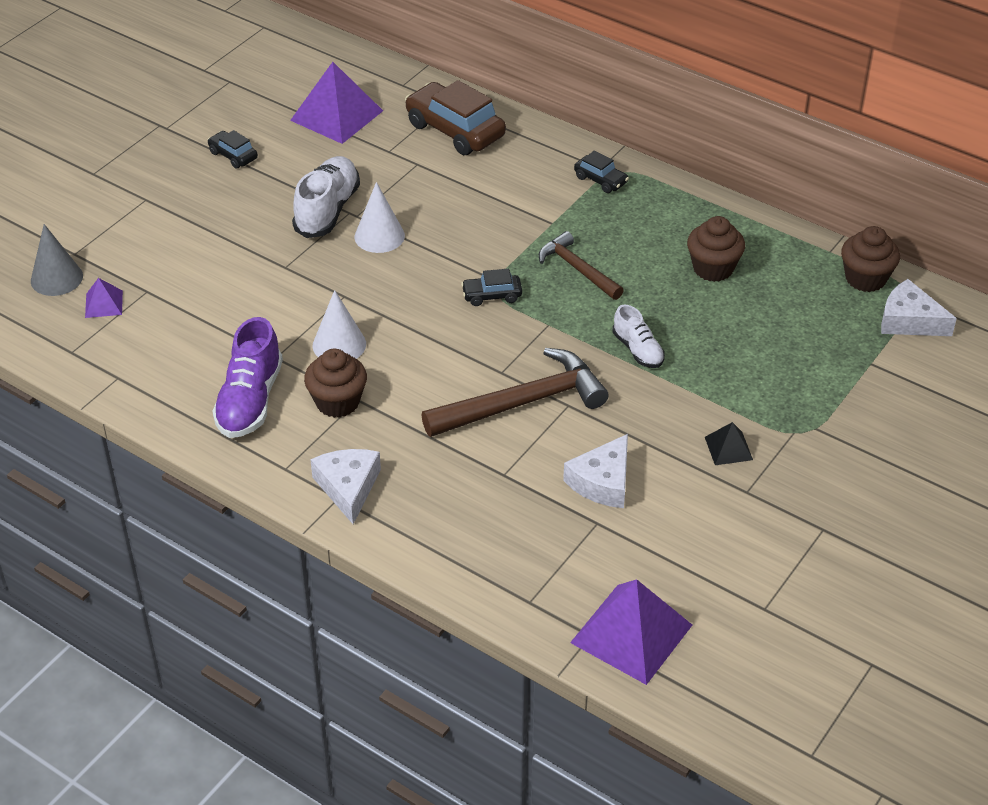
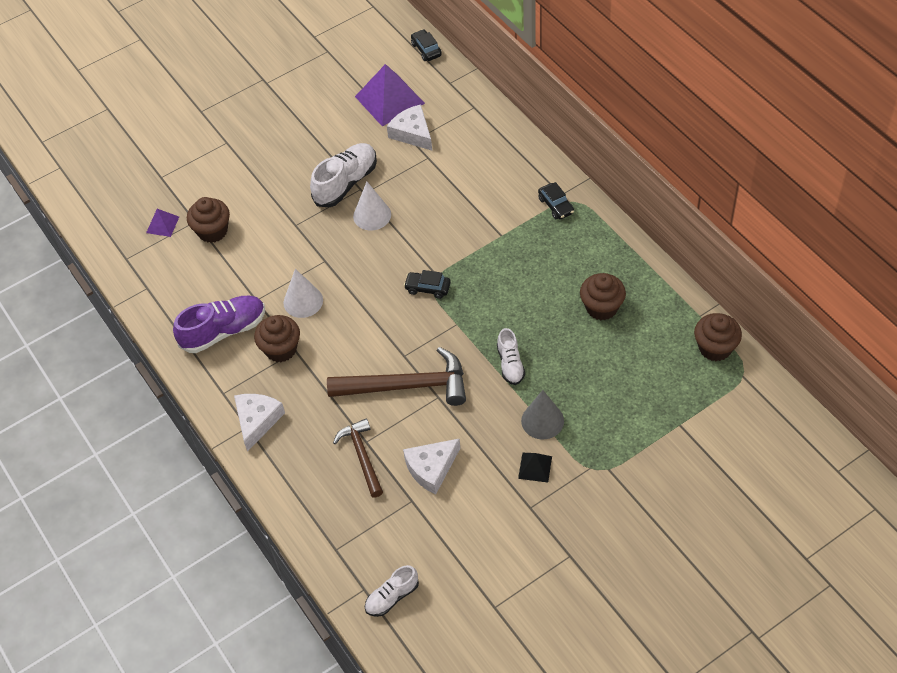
camera: 25 degrees right, 10 degrees up
(56, 278) = (141, 195): grey cone -> grey cone (542, 420)
(177, 296) = (212, 231): none -> brown cupcake
(233, 155) = (301, 118): black car -> black car (426, 50)
(250, 400) = (224, 331): purple shoe -> purple shoe turned 150 degrees counterclockwise
(455, 130) = (469, 134): brown car -> none
(577, 269) = (500, 281): brown hammer -> brown hammer (362, 456)
(631, 633) = (392, 597): purple pyramid -> white shoe
(909, 321) = (729, 395): white cheese -> white cheese (412, 133)

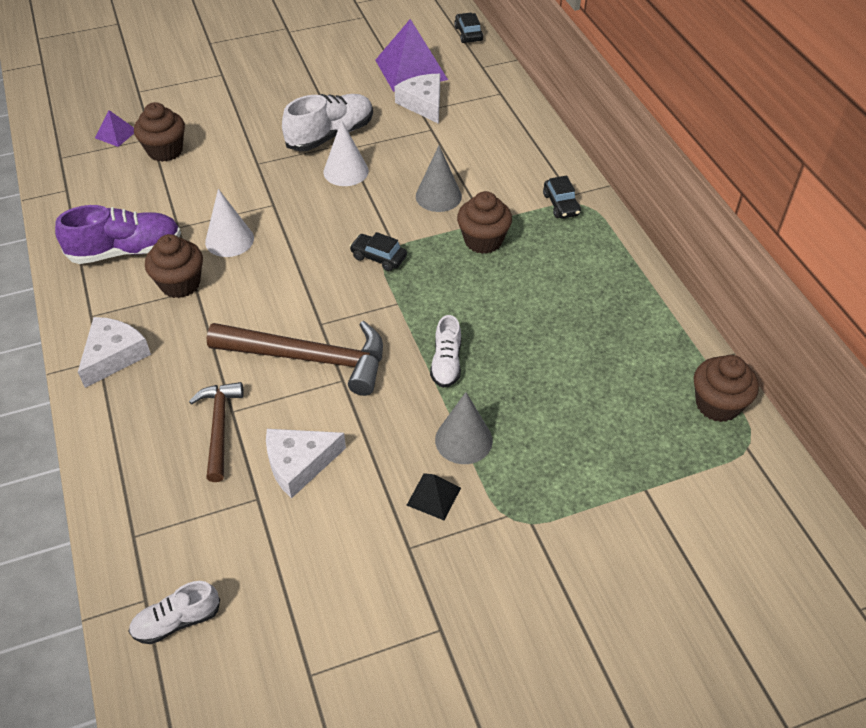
camera: 10 degrees right, 5 degrees down
(456, 221) = (438, 196): none -> grey cone
(601, 307) = (582, 324): brown cupcake -> brown cupcake (483, 240)

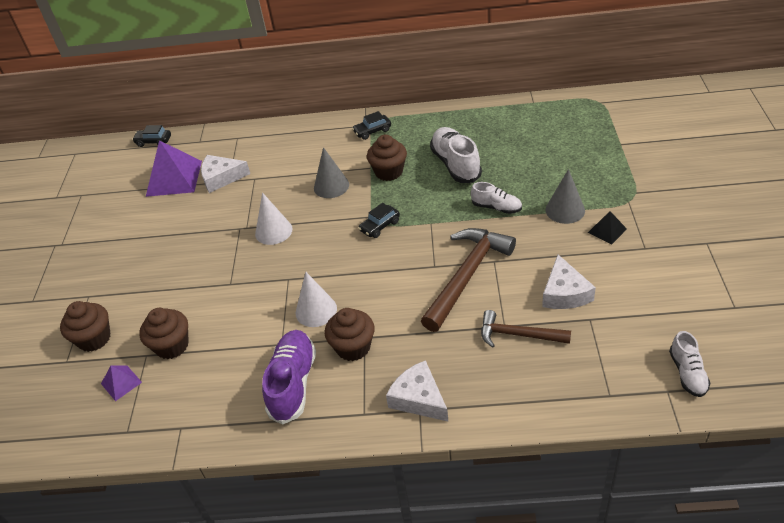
camera: 65 degrees left, 5 degrees down
(330, 135) = (224, 234): white shoe -> white shoe (455, 164)
(561, 204) = (372, 131): black car -> black car turned 150 degrees clockwise
(717, 404) = (566, 105): brown cupcake -> brown cupcake (94, 339)

